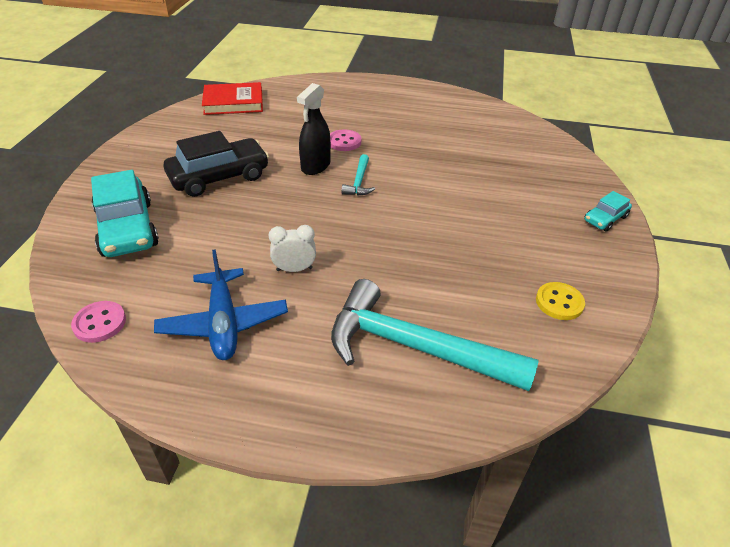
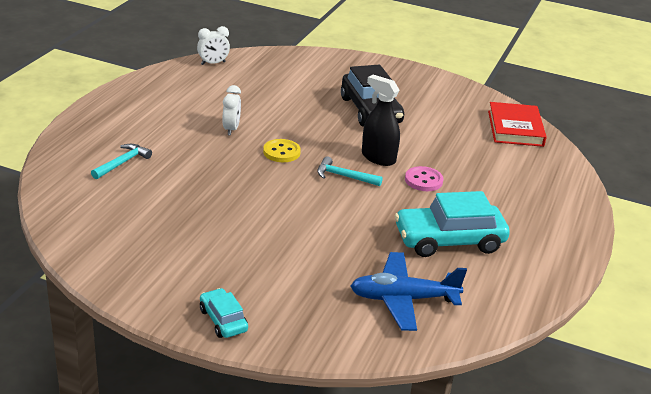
camera: 100 degrees right, 10 degrees down
(100, 323) = (213, 63): pink button -> white clock
(127, 228) = (309, 73): turquoise car -> turquoise car (449, 240)
(223, 323) = (190, 99): blue plane -> blue plane (403, 299)
(414, 347) = (122, 163): turquoise hammer -> turquoise hammer, size x0.44
(559, 302) = (123, 242): yellow button -> yellow button (281, 152)

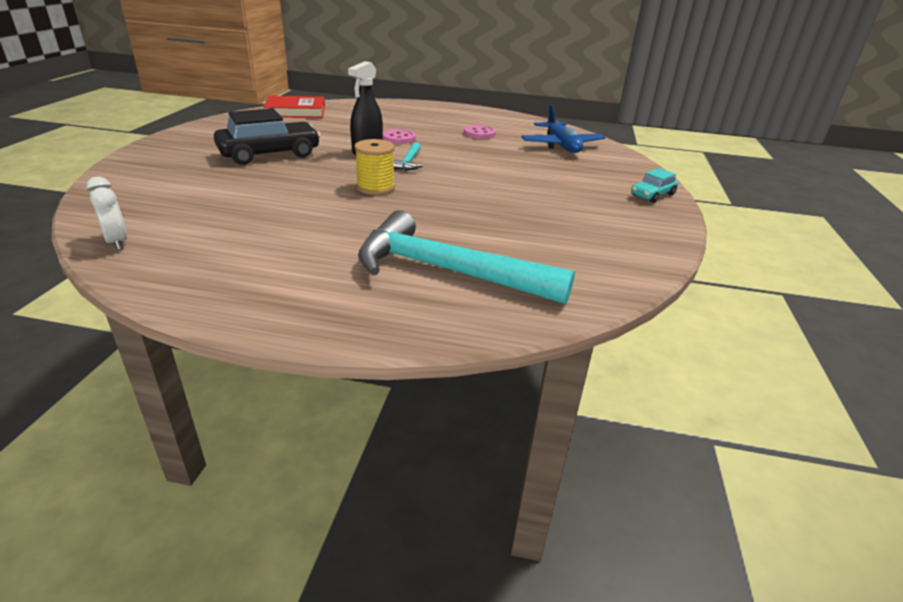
camera: 100 degrees left, 0 degrees up
(122, 163) = (447, 271): turquoise hammer -> turquoise hammer, size x2.30
(231, 129) = (331, 214): white clock -> none
(281, 152) = (375, 187): yellow button -> yellow spool
(449, 240) = (479, 133): turquoise car -> pink button

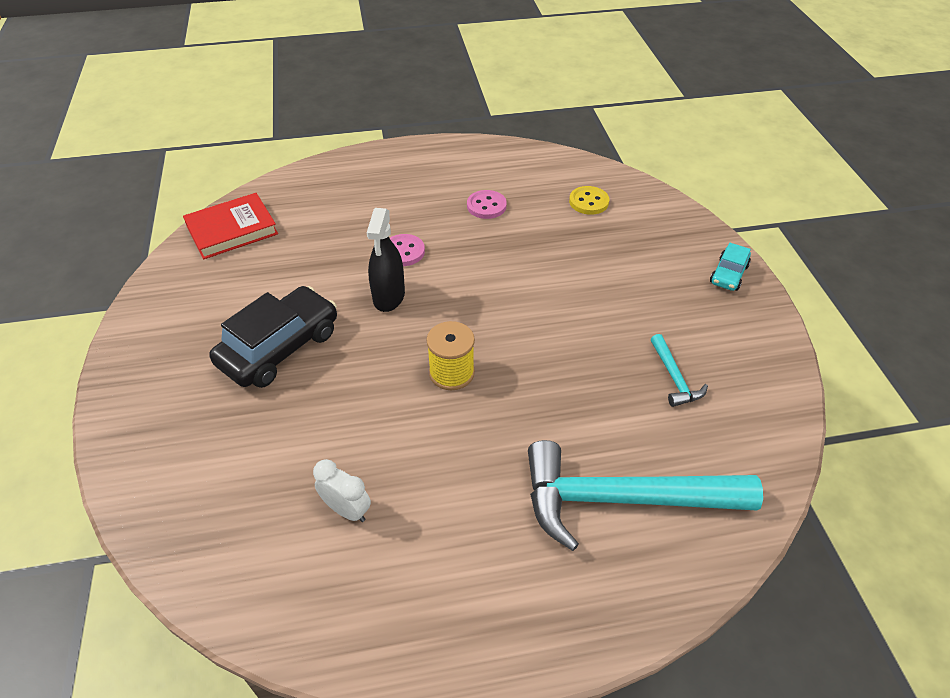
camera: 20 degrees left, 15 degrees up
(117, 242) = (256, 602): white clock -> white clock (347, 510)
(408, 162) = (451, 304): turquoise hammer -> turquoise hammer (674, 378)
(561, 145) = (588, 202): blue plane -> yellow button

